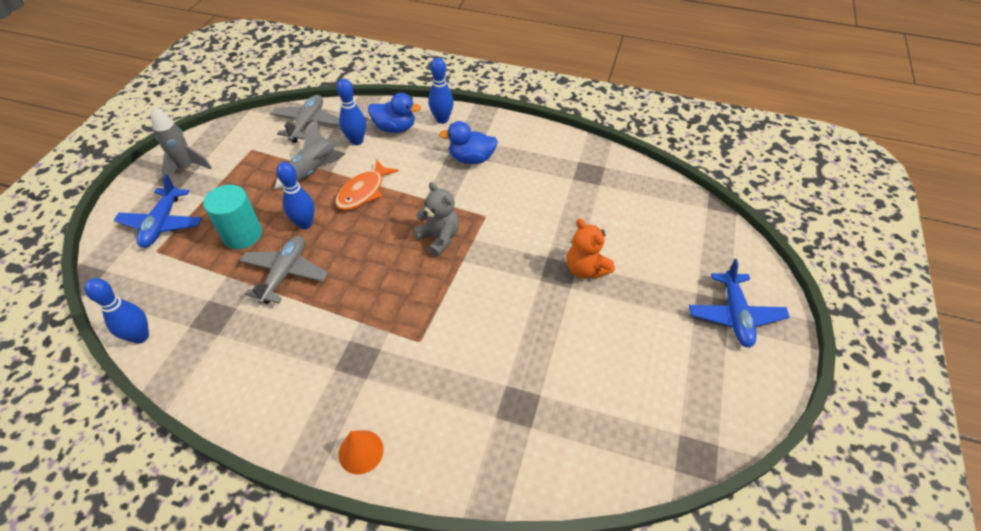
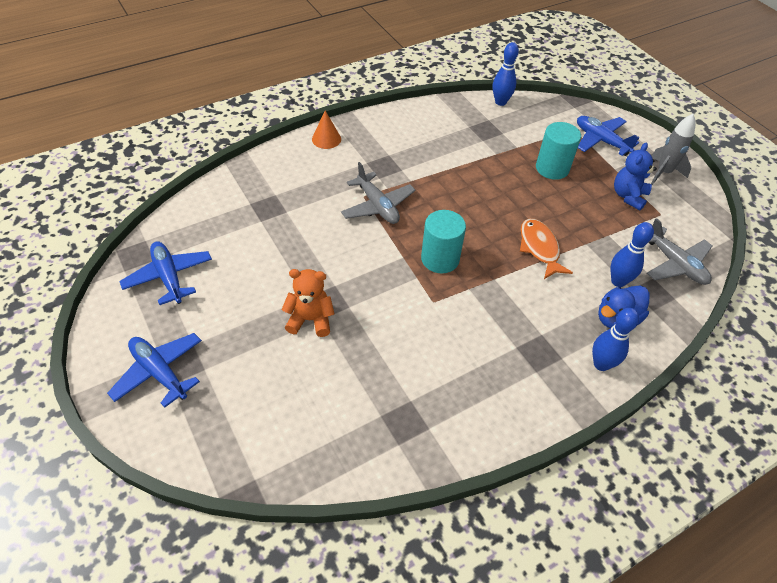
camera: 130 degrees right, 0 degrees up
(242, 174) = (628, 196): none -> blue teddy bear
(285, 274) = (490, 170): grey plane -> grey plane (377, 206)
(305, 224) = (532, 200): blue bowling pin -> none
(313, 171) = (596, 234): grey rocket -> none
(439, 238) = (440, 259): grey teddy bear -> turquoise cylinder
(471, 159) = (516, 344): blue duck -> none
(676, 400) = (169, 277): none -> blue plane

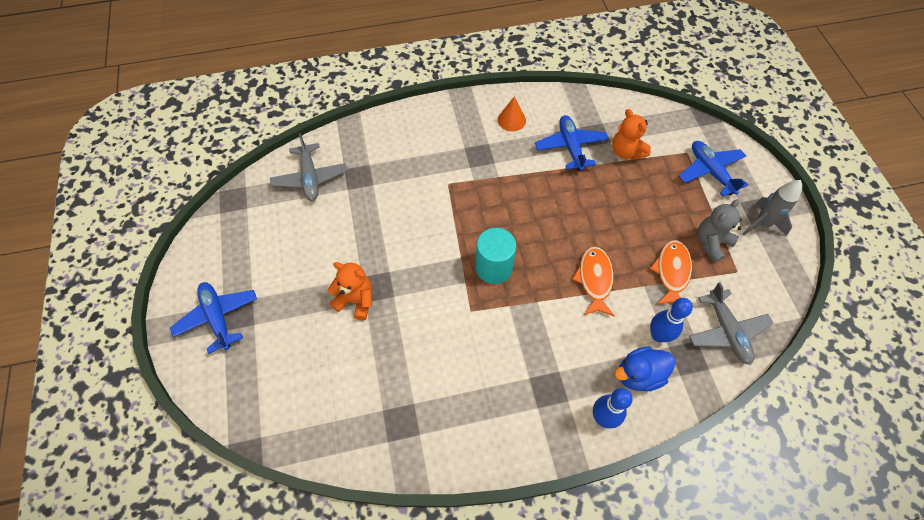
camera: 20 degrees right, 10 degrees up
(169, 277) = (253, 228): blue plane -> blue plane (570, 147)
(326, 139) = (436, 114): orange cone -> orange cone (511, 120)
(377, 206) = (457, 197): grey plane -> grey plane (310, 178)
(500, 102) = (623, 104): blue bowling pin -> none
(520, 138) = (626, 152): none -> orange teddy bear
(552, 168) = (644, 193): turquoise cylinder -> none
(605, 227) = (672, 272): none -> orange fish
(628, 196) = (711, 243): blue teddy bear -> grey teddy bear

